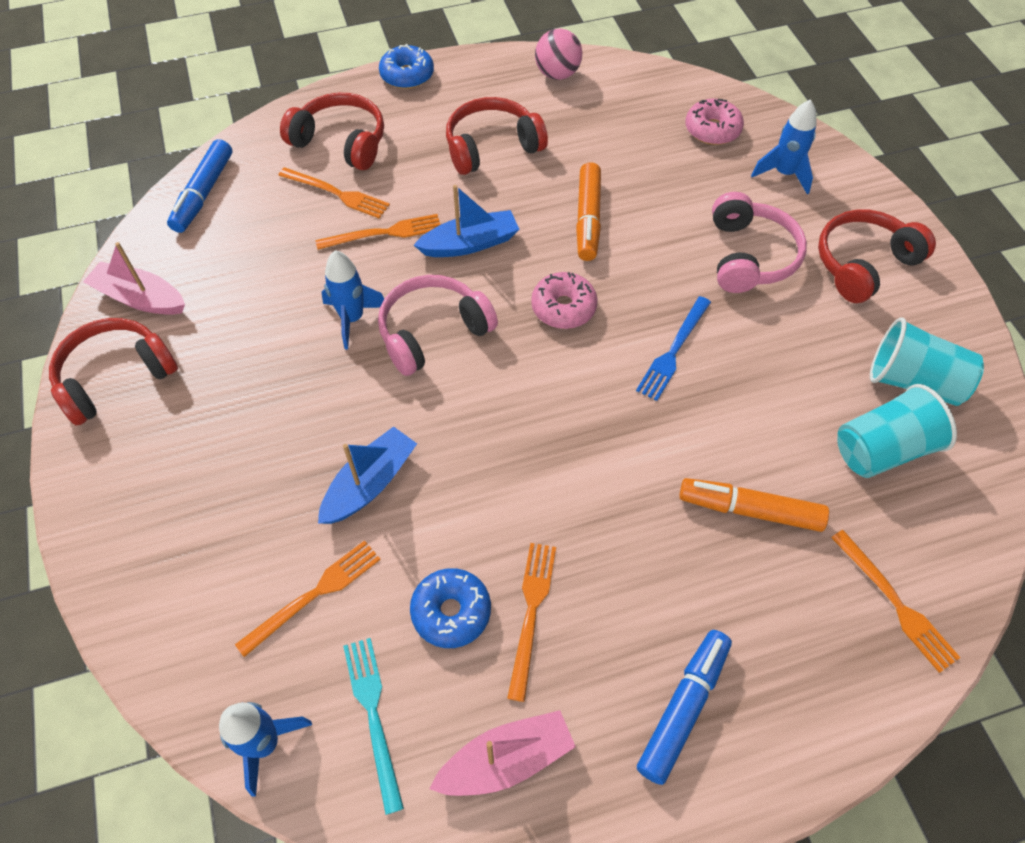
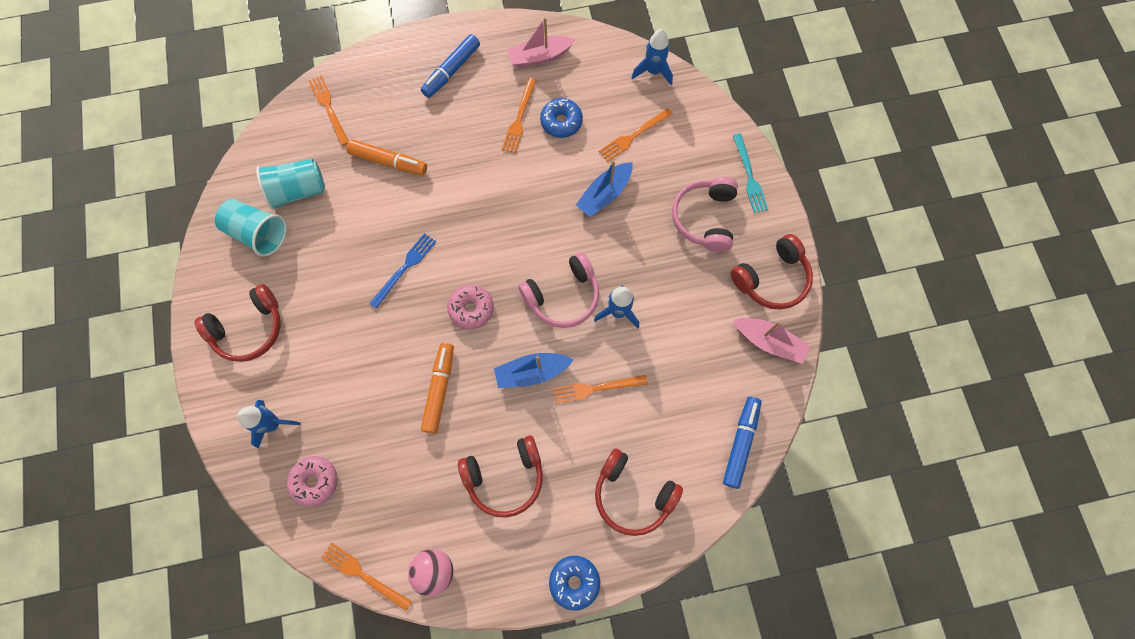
camera: 175 degrees left, 15 degrees up
(337, 194) = (633, 433): orange fork -> orange fork (364, 575)
(373, 715) = (601, 79): turquoise fork -> turquoise fork (749, 176)
(750, 256) = (328, 343): pink headphones -> pink headphones (704, 218)

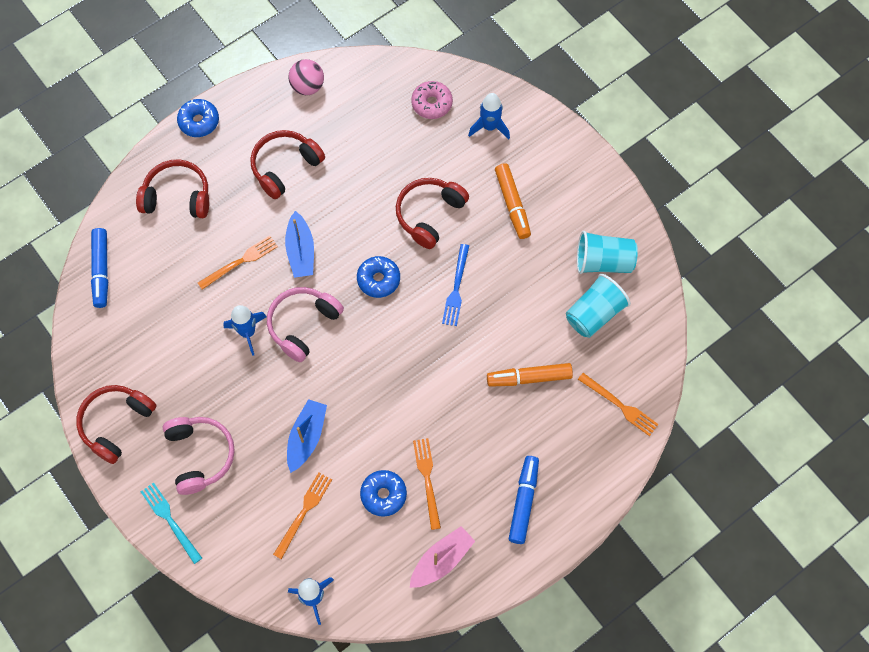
camera: 155 degrees right, 5 degrees down
(249, 329) = (556, 184): red headphones -> red headphones (429, 214)
(364, 575) = (358, 63): orange fork -> none
(439, 389) = (371, 206): orange marker -> orange marker (512, 204)
(471, 309) = (378, 279): pink donut -> blue donut
(532, 372) = (301, 251): blue boat -> blue boat turned 120 degrees clockwise
(769, 342) = (101, 364): pink boat -> none

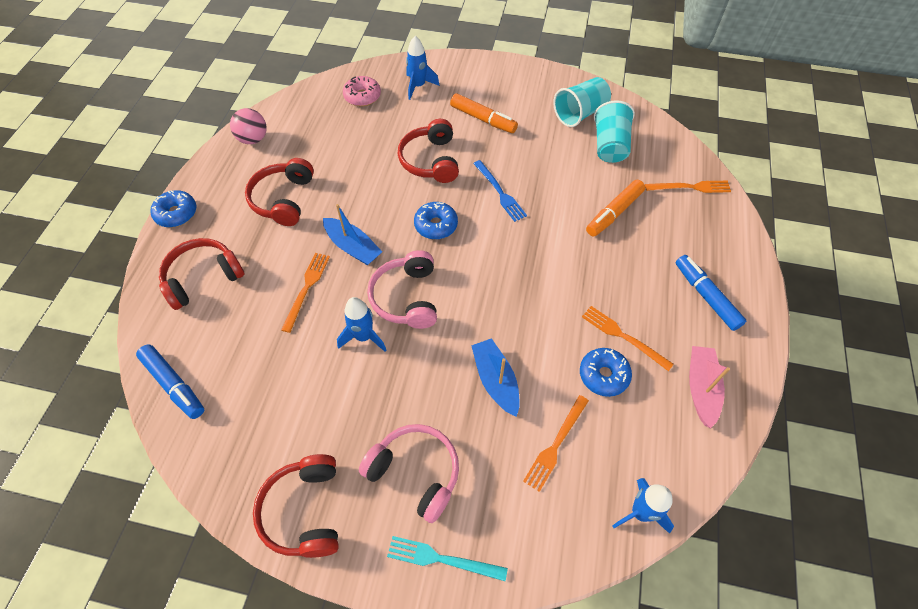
camera: 40 degrees left, 10 degrees down
(304, 512) = (555, 444): orange fork -> orange fork turned 135 degrees counterclockwise

